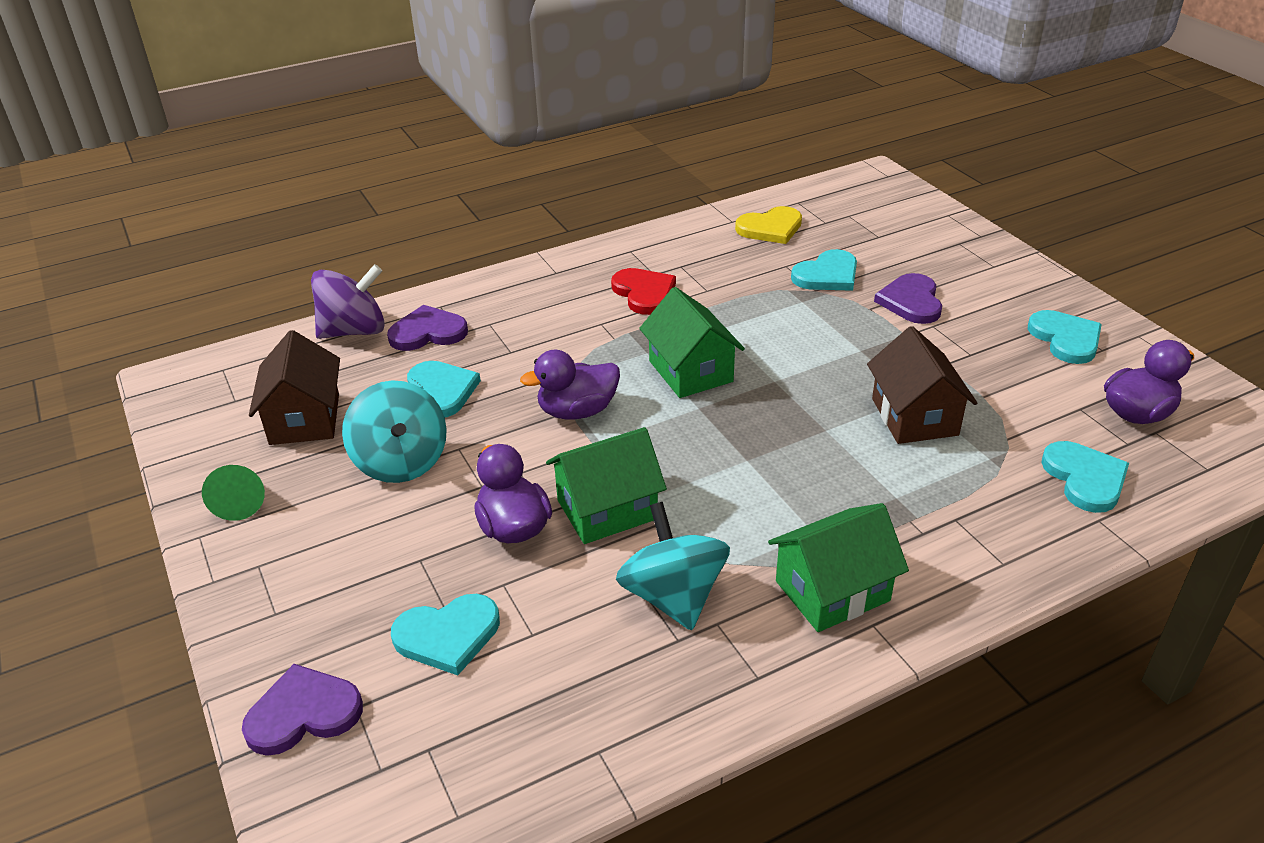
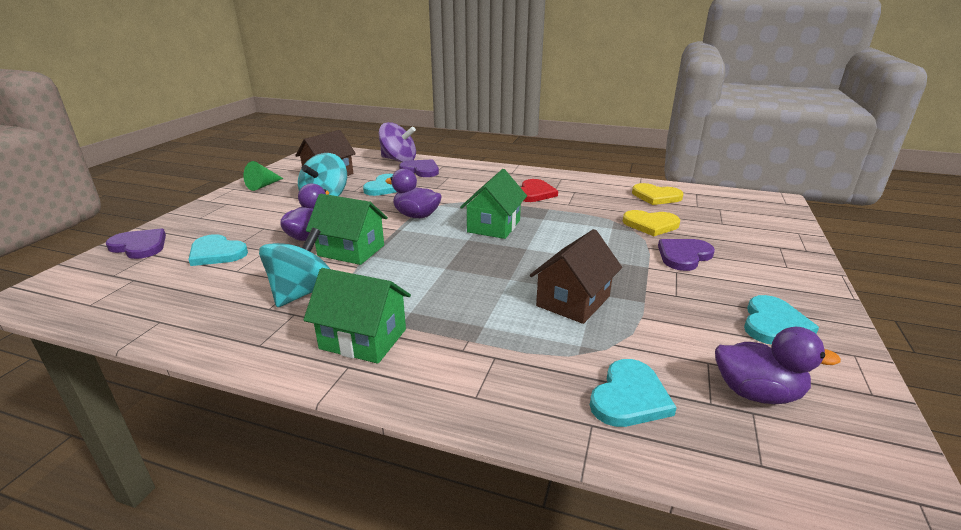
camera: 45 degrees right, 10 degrees down
(827, 275) = (651, 224): turquoise heart -> yellow heart

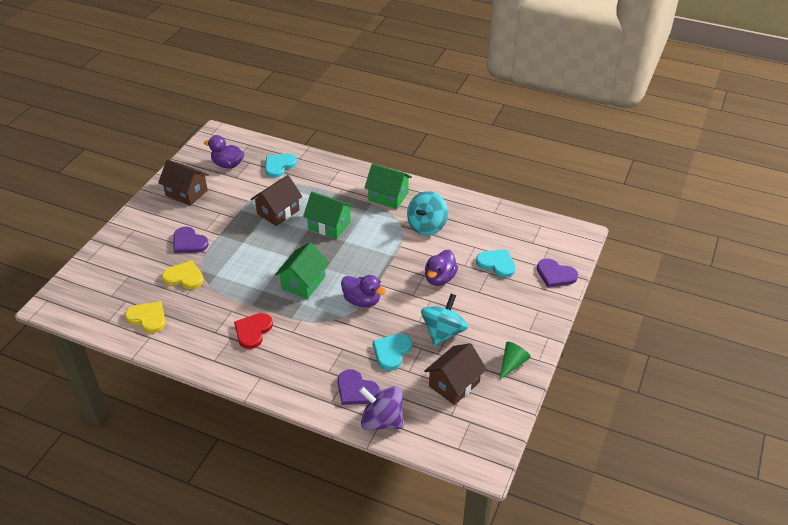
camera: 175 degrees left, 15 degrees up
(351, 250) = (406, 261): green house -> green house (329, 225)
(683, 256) = (189, 242): purple heart -> purple heart turned 75 degrees clockwise
(774, 324) = (186, 193): turquoise heart -> brown house

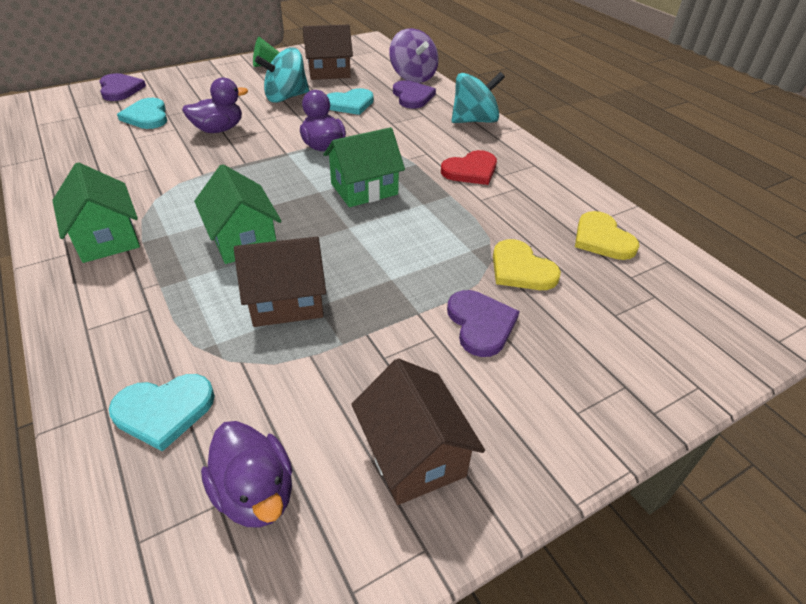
camera: 145 degrees left, 0 degrees up
(427, 226) = (137, 178): turquoise spinning top -> turquoise spinning top (474, 120)

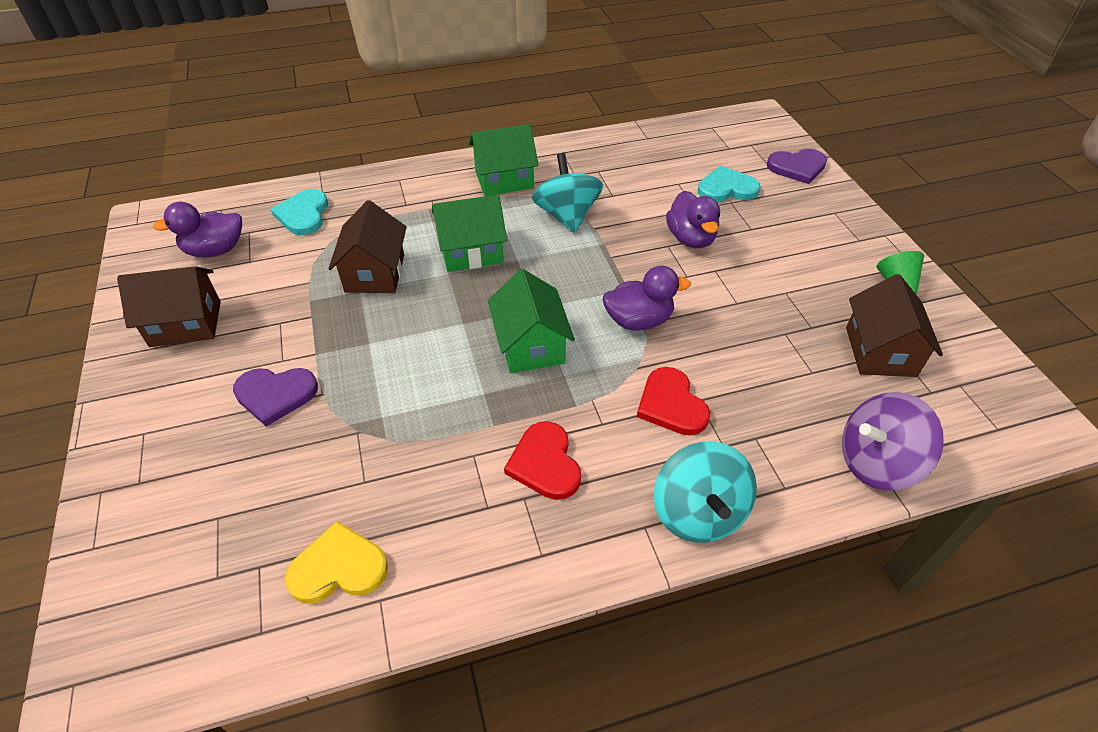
camera: 105 degrees right, 5 degrees up
(286, 97) = (781, 298): turquoise spinning top -> turquoise spinning top (567, 216)
(350, 104) = (761, 362): turquoise heart -> none
(399, 131) = (671, 404): none -> red heart
(412, 96) = (791, 444): purple heart -> none
(521, 269) = (329, 453): yellow heart -> none

